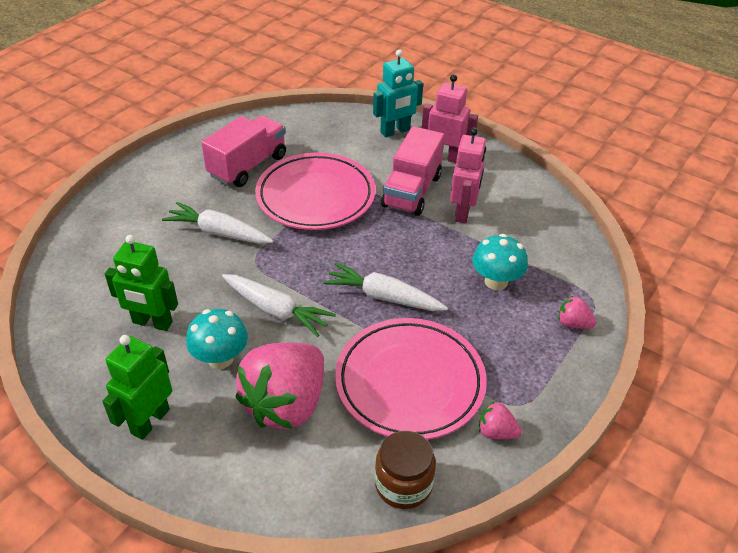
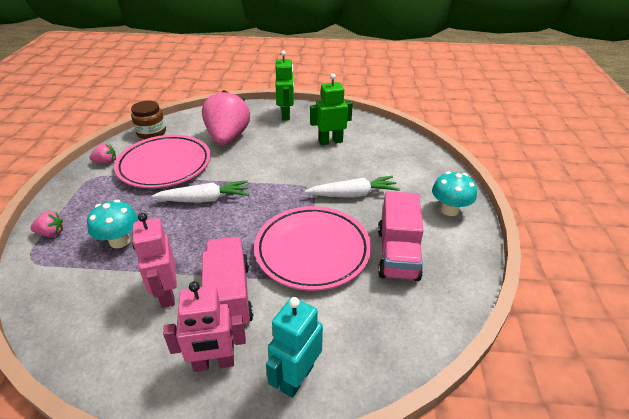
camera: 150 degrees right, 5 degrees down
(220, 358) = (278, 141): turquoise mushroom -> turquoise mushroom (449, 210)
(276, 310) = (269, 169): white carrot -> none

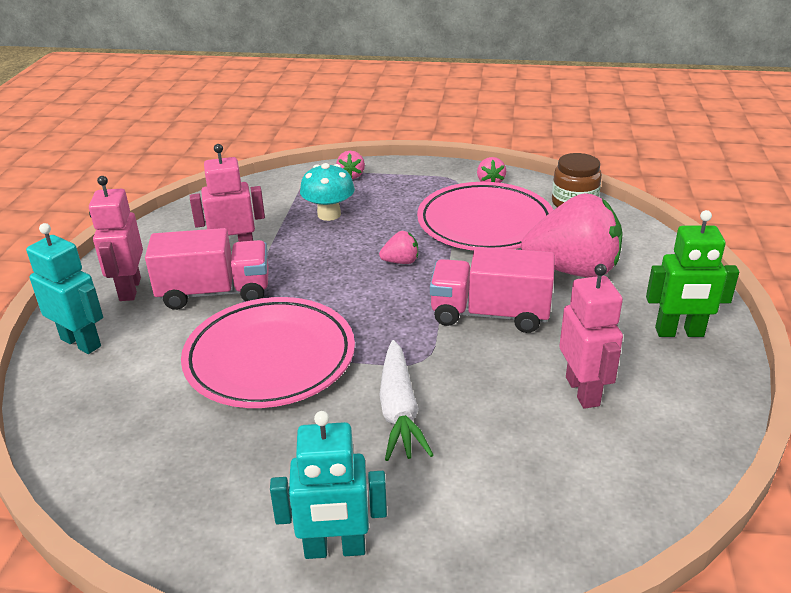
camera: 95 degrees right, 5 degrees down
(204, 199) = (401, 262): white carrot -> pink strawberry
(330, 141) = (583, 391): green robot -> pink robot
(397, 254) = (236, 450): pink truck -> pink truck (490, 314)
(449, 210) = (335, 549): turquoise mushroom -> turquoise robot

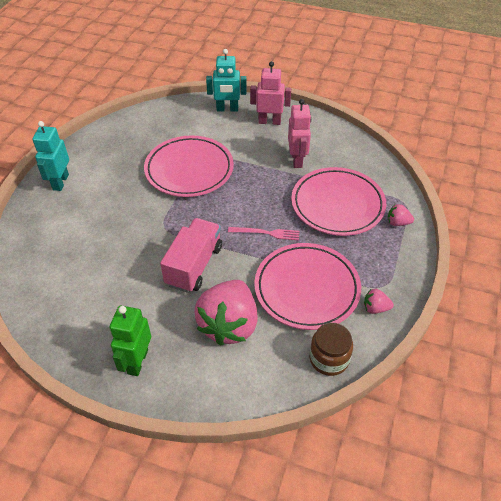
camera: 100 degrees right, 15 degrees up
(81, 342) = (227, 109): turquoise robot -> turquoise robot turned 45 degrees clockwise
(215, 293) = (256, 152): pink truck -> none
(329, 214) = (337, 205): turquoise mushroom -> pink plate
(399, 410) = (129, 212): white carrot -> none
(401, 262) = (266, 233): pink strawberry -> pink fork
(583, 391) = (108, 290): pink robot -> none

